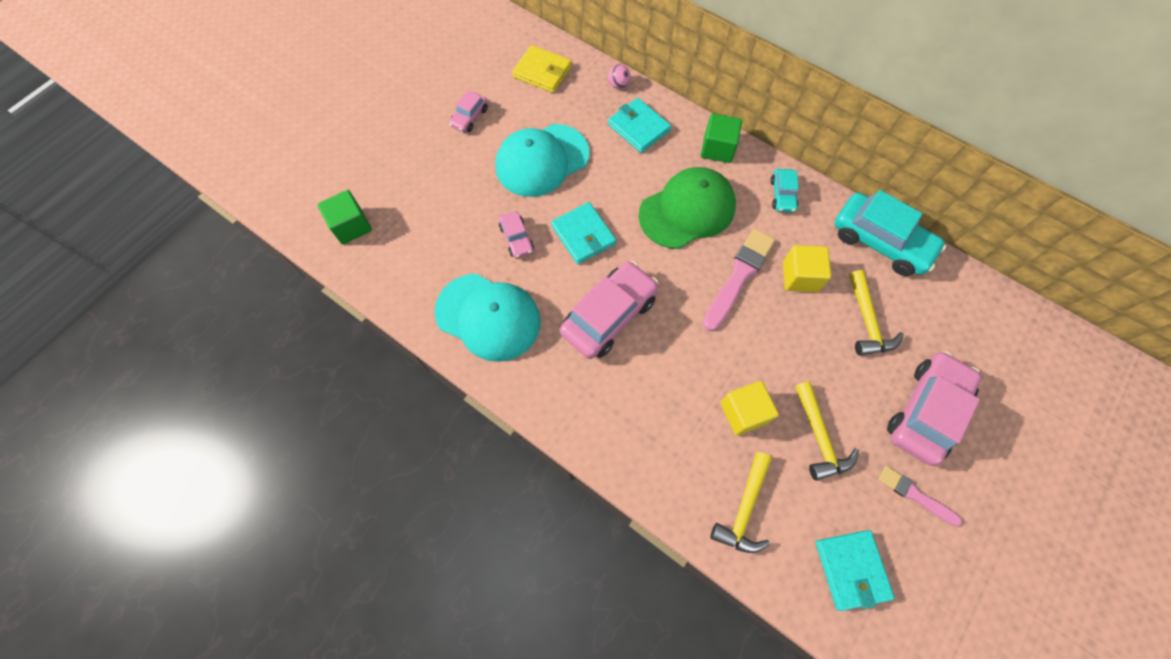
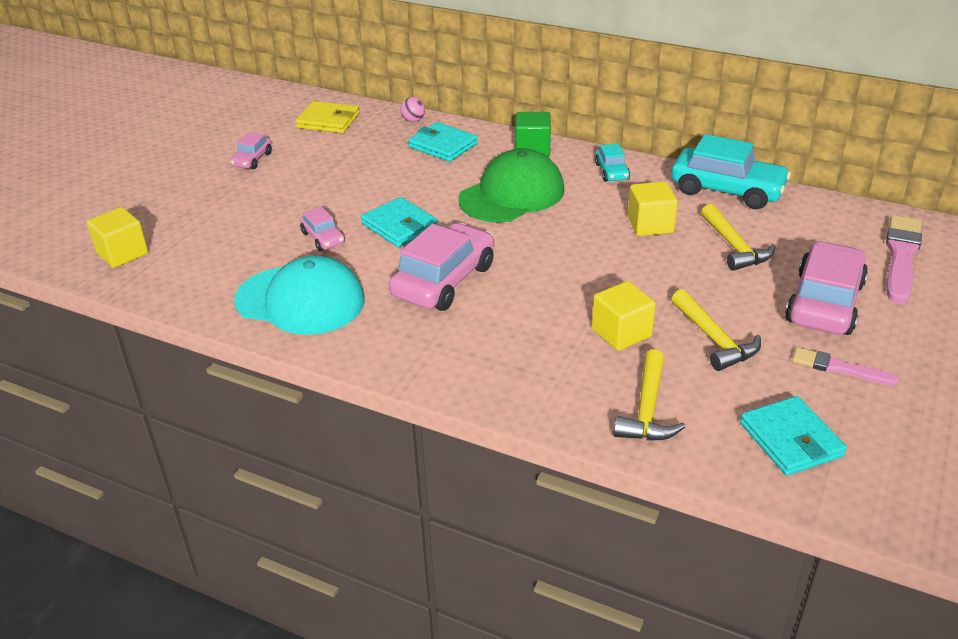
camera: 10 degrees left, 30 degrees down
(351, 226) = (122, 253): green cube -> yellow cube
(542, 160) = (340, 179): turquoise cap -> none
(738, 277) = (583, 233): pink brush -> pink brush (901, 257)

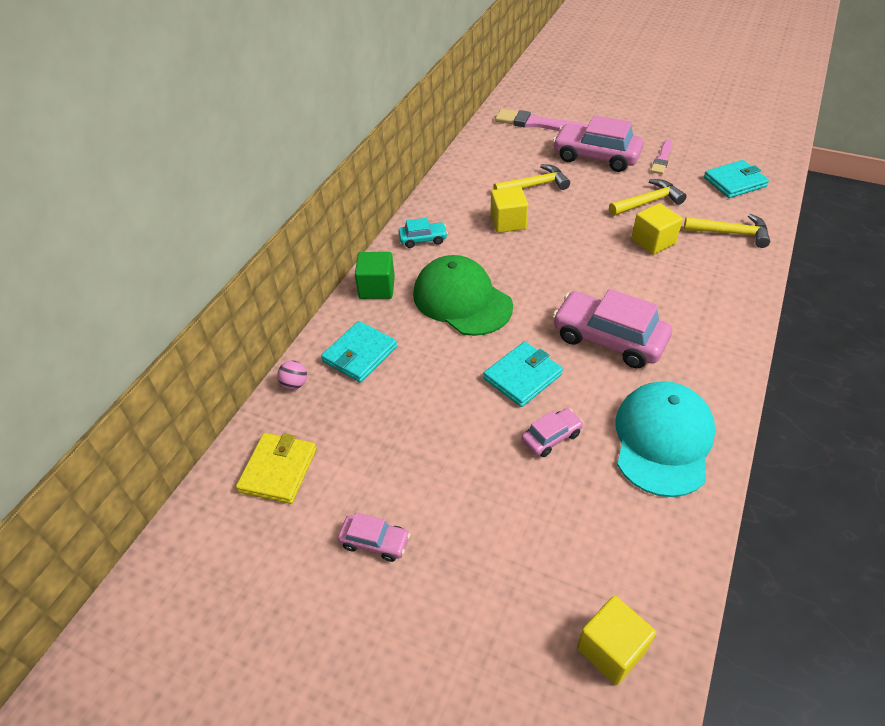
camera: 90 degrees left, 10 degrees up
(727, 190) = (454, 183): turquoise car -> none

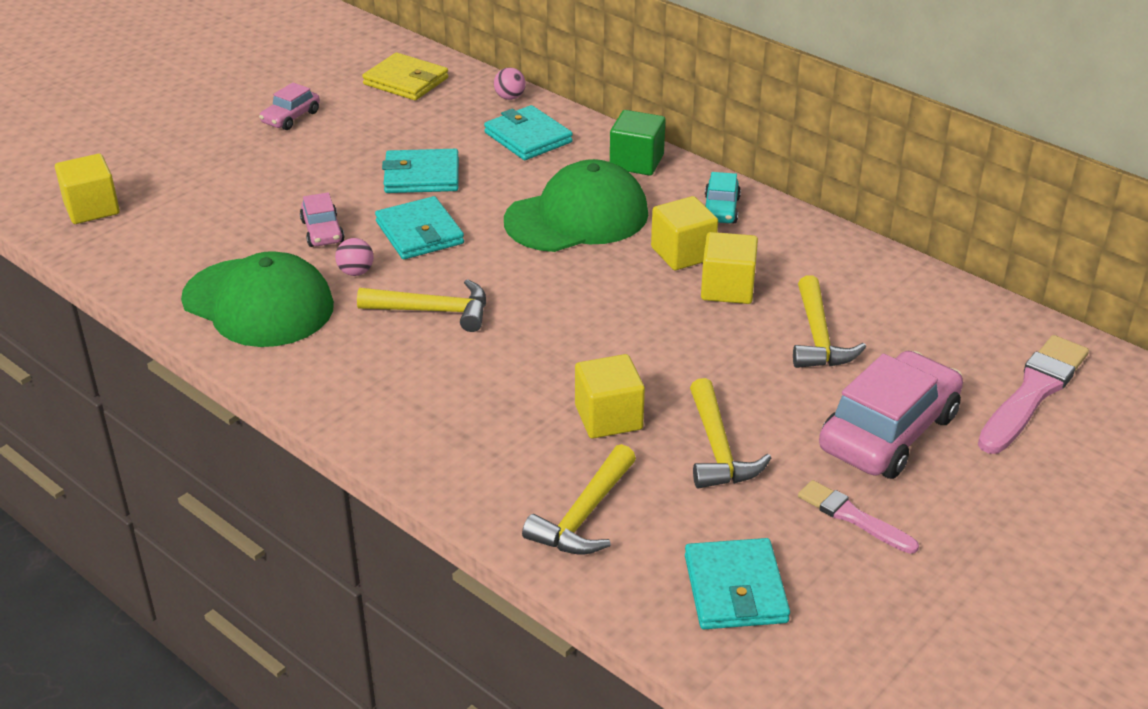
camera: 105 degrees right, 10 degrees down
(443, 402) = (421, 176): none -> turquoise wallet
(481, 245) = (683, 253): none -> yellow cube
(591, 396) = (356, 272): none -> pink ball
(608, 339) = (434, 311): pink car -> yellow hammer
(663, 440) = (258, 303): turquoise cap -> green cap

